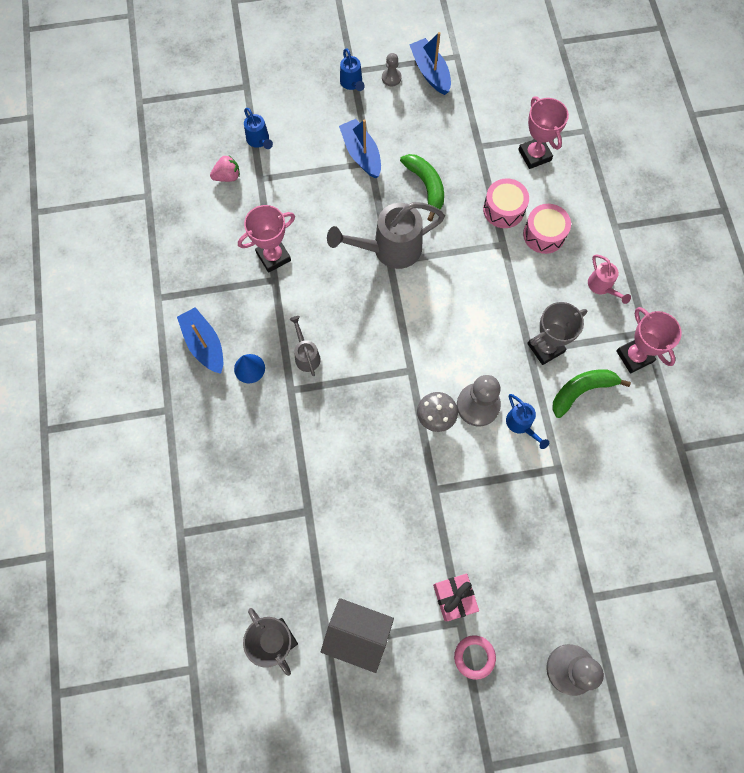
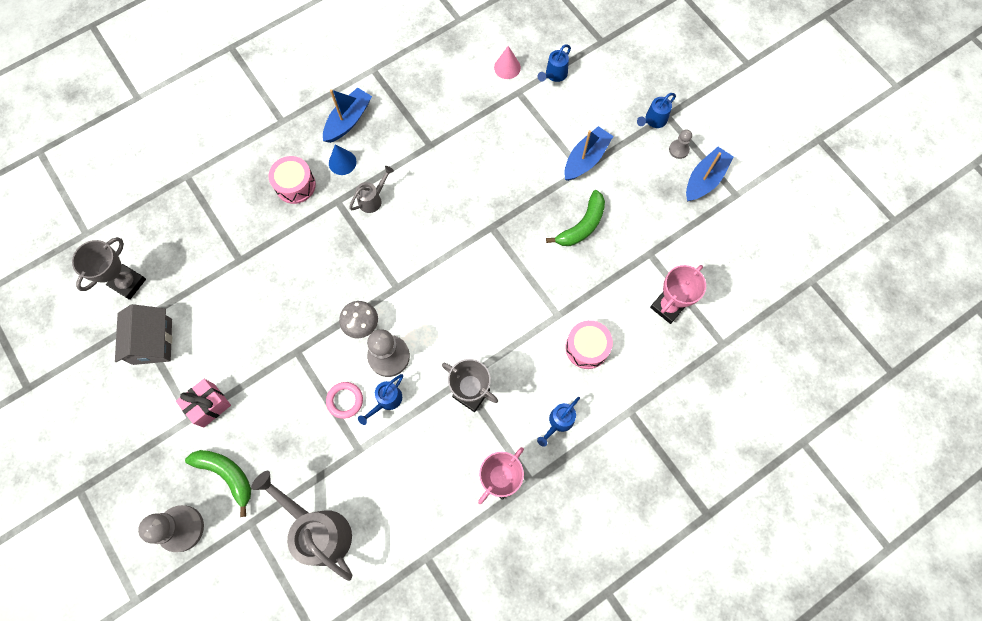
camera: 65 degrees right, 0 degrees up
(227, 176) = (507, 67): pink strawberry -> pink cone
(273, 256) = (450, 135): pink trophy -> none
(390, 249) = (504, 222): grey watering can -> grey watering can (319, 530)
(474, 657) = (165, 442): pink ring -> pink ring (345, 400)
(503, 209) = (594, 301): pink drum -> pink drum (295, 185)
(581, 391) = (443, 442): green banana -> green banana (227, 474)
(602, 286) = (559, 422): pink watering can -> blue watering can

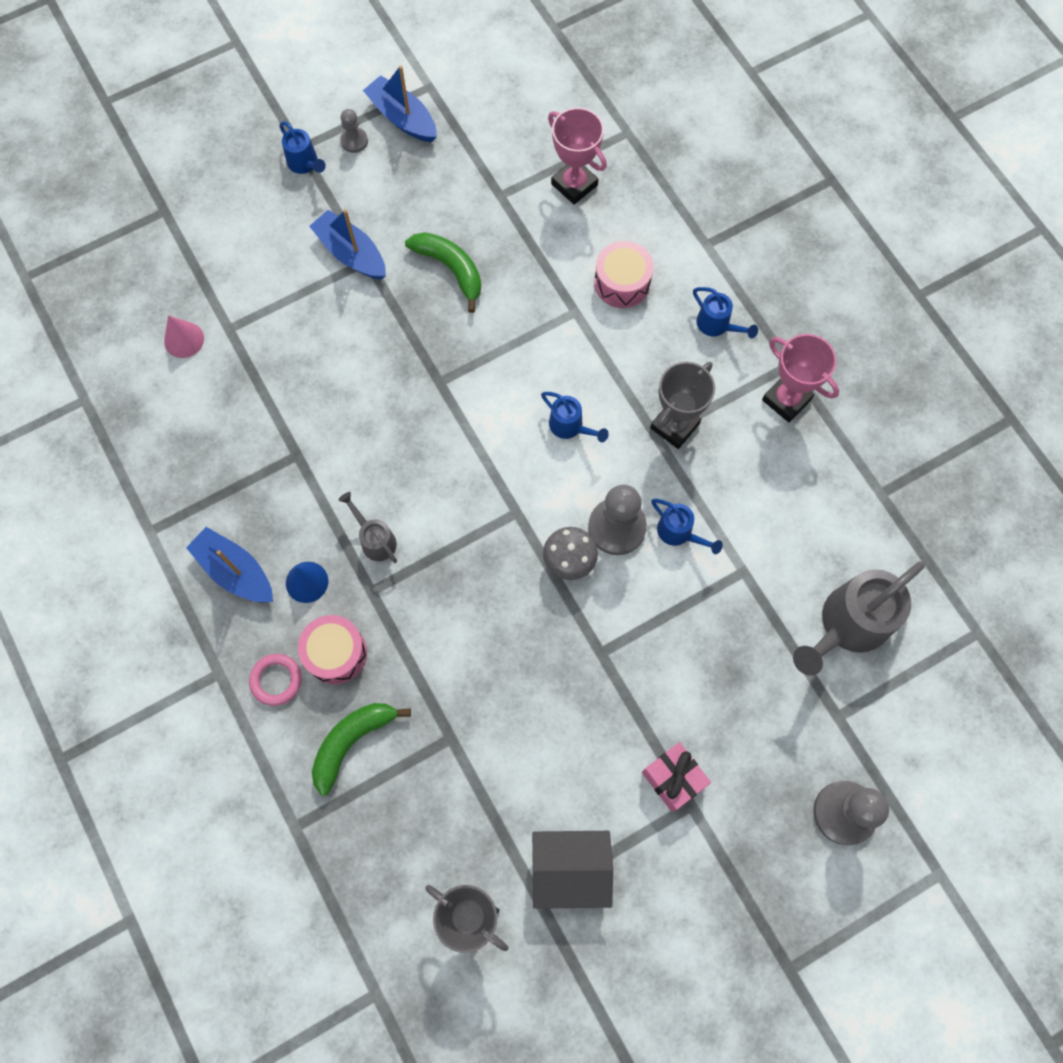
camera: 85 degrees left, 0 degrees up
(227, 474) = (772, 750): green banana -> green banana (352, 742)
(345, 400) = (675, 587): pink ring -> pink ring (276, 680)
(554, 75) = (209, 278): blue watering can -> blue watering can (570, 426)

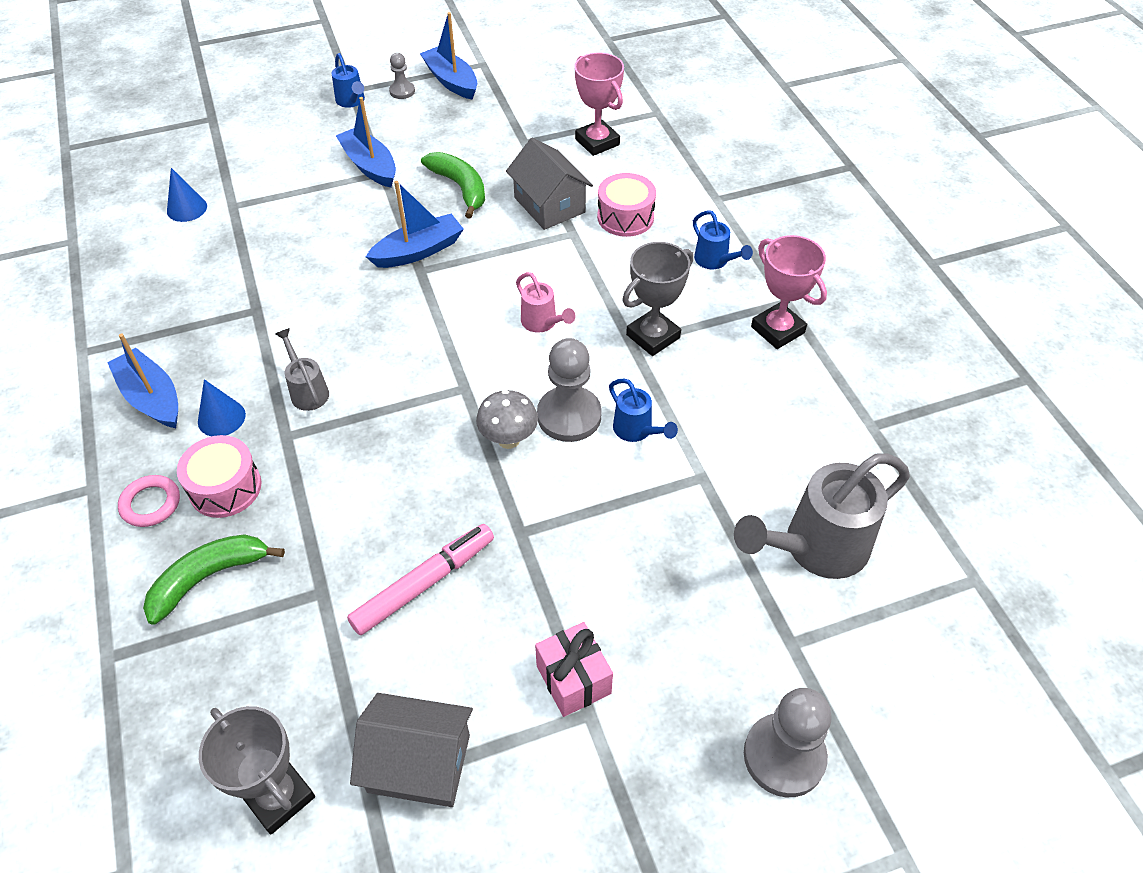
camera: 10 degrees right, 20 degrees down
(184, 339) = (187, 208): pink cone -> blue cone
(431, 358) = (418, 251): none -> blue boat
(533, 715) = (424, 583): none -> pink marker
(544, 278) = (549, 205): none -> grey house
(570, 426) = (542, 323): blue watering can -> pink watering can

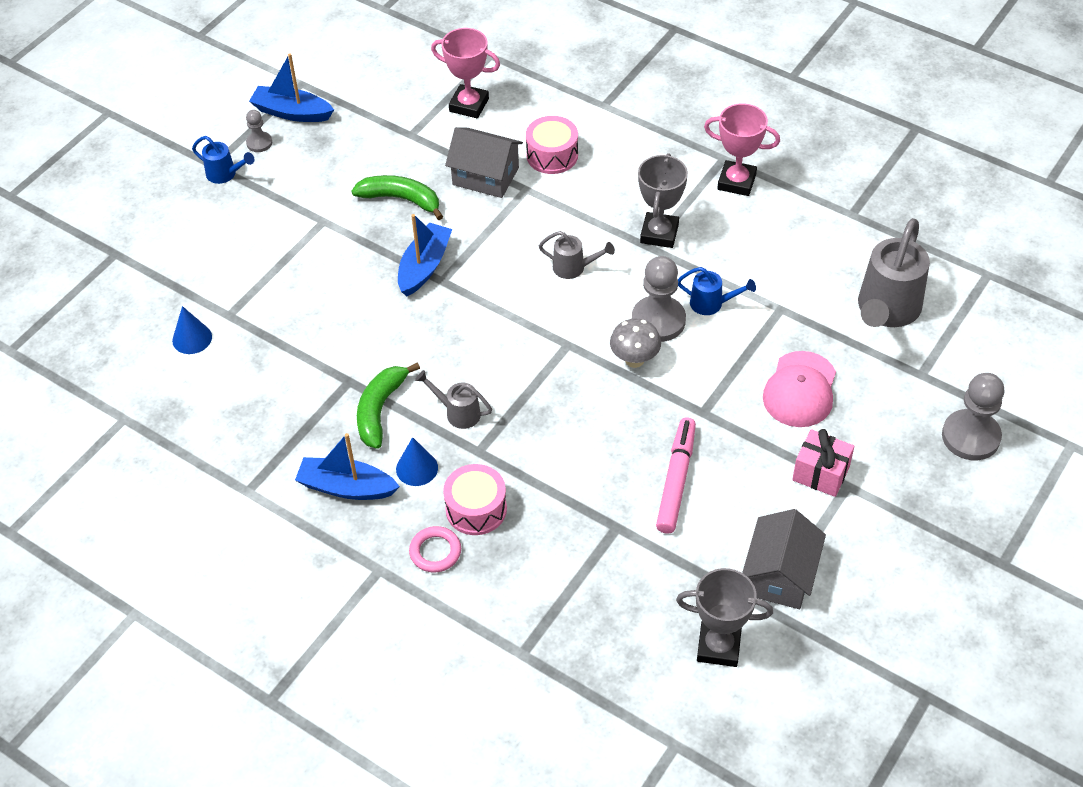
camera: 35 degrees left, 0 degrees up
(208, 578) = (532, 567): green banana -> green banana (380, 410)
(370, 166) = (306, 221): blue boat -> none
(419, 763) = (780, 575): grey house -> grey house turned 45 degrees counterclockwise
(542, 323) = (573, 268): pink watering can -> grey watering can
(640, 573) = (800, 390): none -> pink cap
(714, 261) = (648, 154): blue watering can -> none

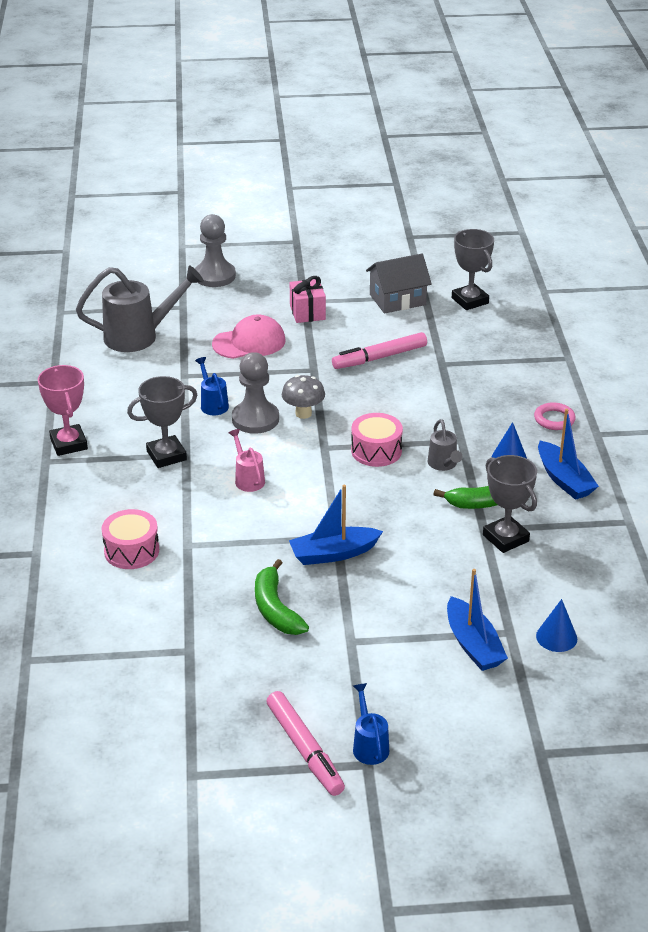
camera: 130 degrees left, 15 degrees down
(259, 143) = (305, 749): grey pawn -> pink marker
(292, 112) = (240, 753): blue boat -> blue boat (473, 644)
(323, 387) = (505, 538): none -> grey trophy
(469, 105) = (113, 635): pink trophy -> none
(476, 509) = (503, 419): pink drum -> pink drum (376, 451)
(485, 176) = (196, 575): grey house -> none
(573, 268) = (248, 479): grey watering can -> pink watering can

